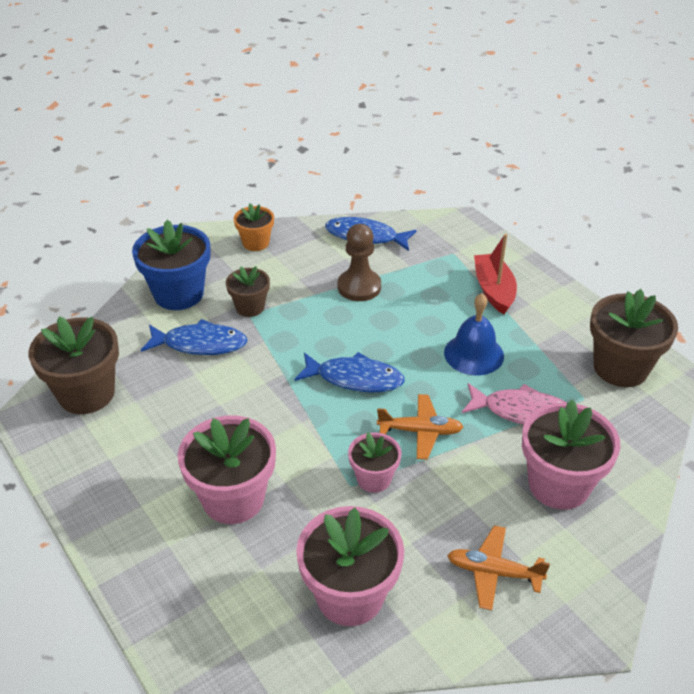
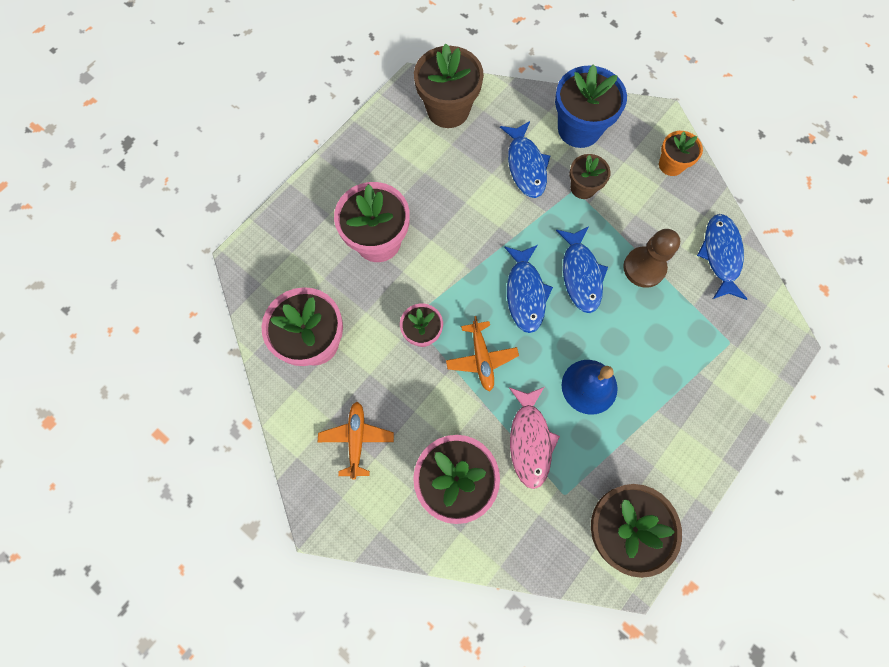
camera: 75 degrees right, 30 degrees up
(349, 332) = (580, 274): none -> blue fish
(494, 290) = (687, 391): red boat -> none

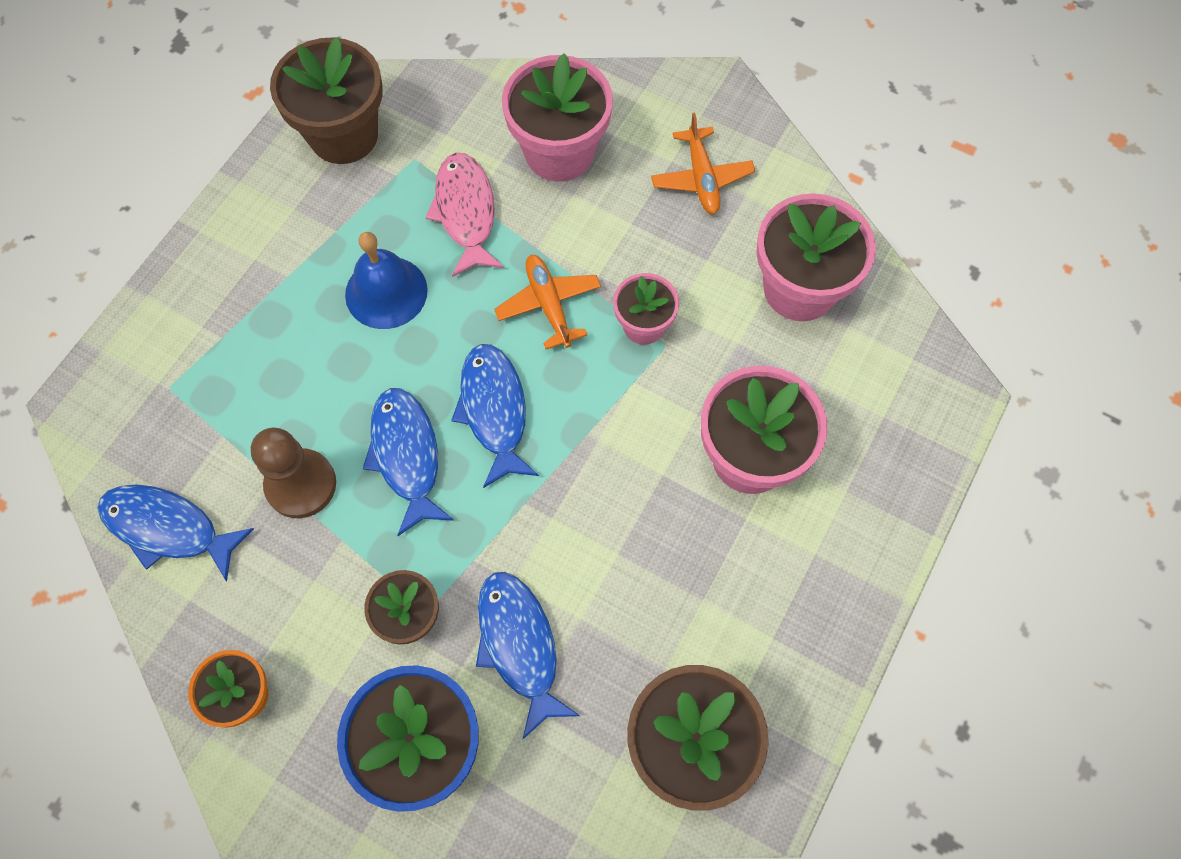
camera: 170 degrees right, 5 degrees down
(720, 255) = (168, 528): blue fish -> blue fish turned 120 degrees clockwise

